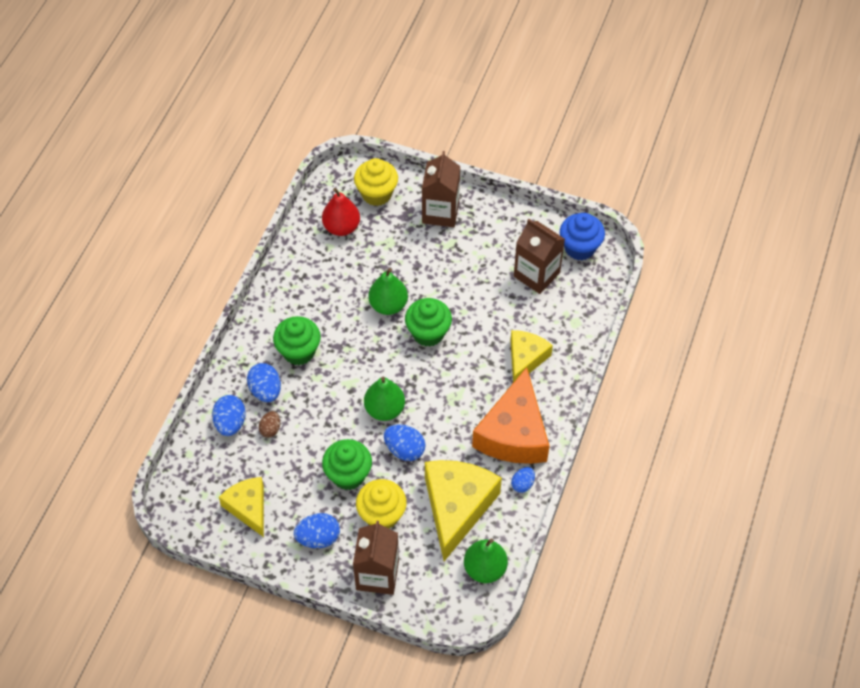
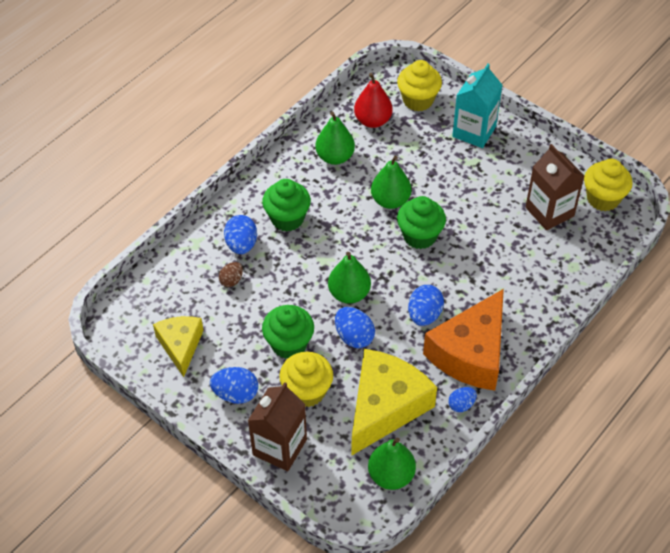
camera: 20 degrees right, 5 degrees down
(230, 423) = (196, 264): blue egg -> blue egg (424, 315)
(320, 275) = (335, 157): none -> green pear
(440, 212) = (474, 131): brown carton -> turquoise carton
(525, 359) = (509, 286): yellow cheese -> none
(579, 248) = (603, 199): blue cupcake -> yellow cupcake

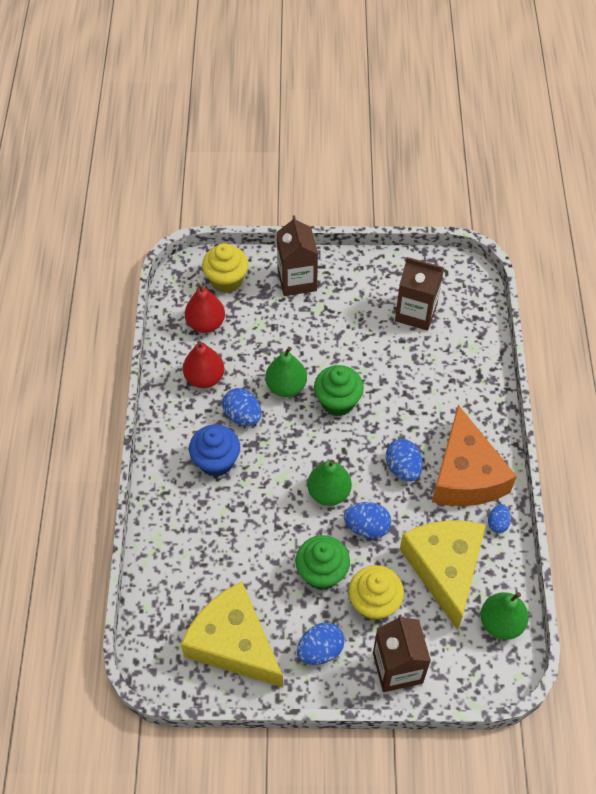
camera: 40 degrees left, 5 degrees up
(180, 346) = (234, 643): yellow cheese -> yellow cheese, size x1.67
(231, 280) = (221, 552): brown egg -> none
(241, 245) = (199, 513): blue egg -> blue egg (242, 416)
(287, 218) = (216, 461): green cupcake -> blue cupcake
(335, 157) = (204, 378): green pear -> red pear
(474, 131) = (297, 280): turquoise carton -> brown carton
(603, 199) = (444, 275): yellow cupcake -> none

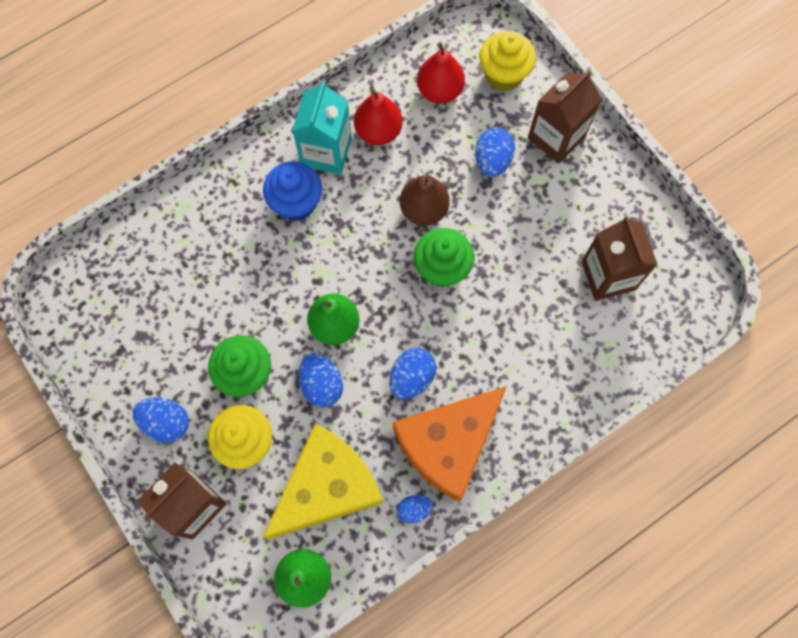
camera: 55 degrees right, 15 degrees up
(192, 419) = (326, 152): none -> turquoise carton
(234, 643) = (124, 342): yellow cheese -> none
(242, 416) = (362, 192): blue egg -> blue egg (492, 161)
(286, 386) = (424, 209): green pear -> brown pear

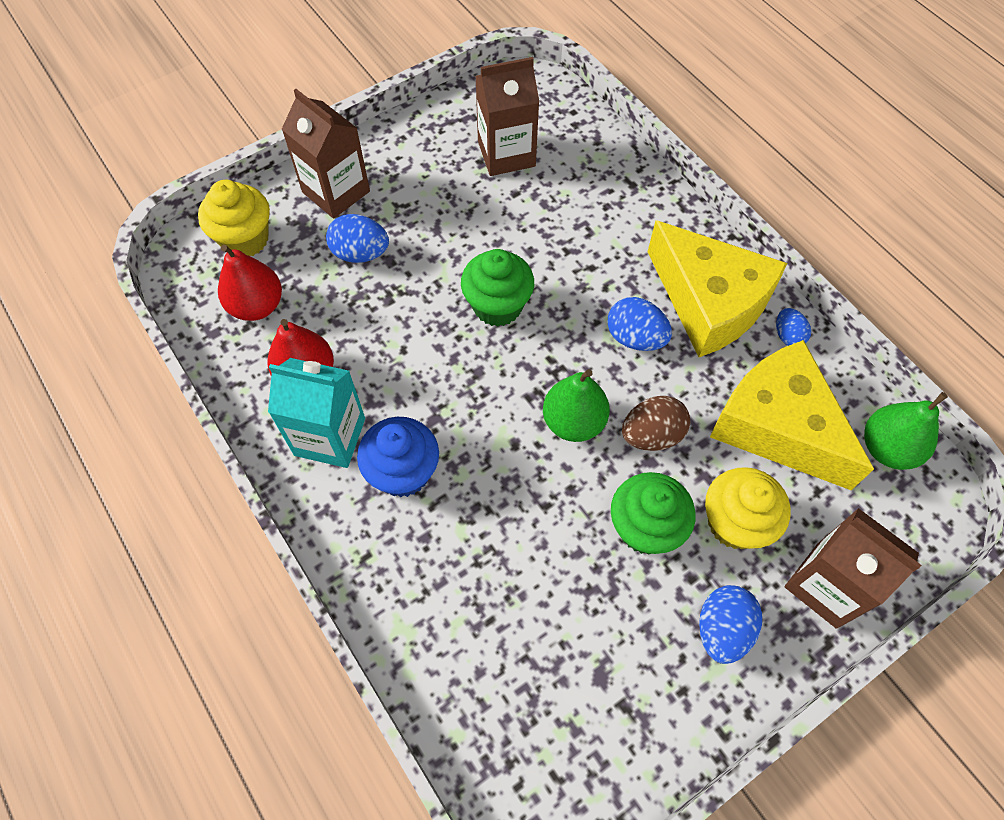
camera: 90 degrees left, 10 degrees down
(322, 384) = (651, 435): blue egg -> brown egg
(424, 209) = (420, 324): brown pear -> none
(448, 444) = (709, 302): orange cheese -> yellow cheese

